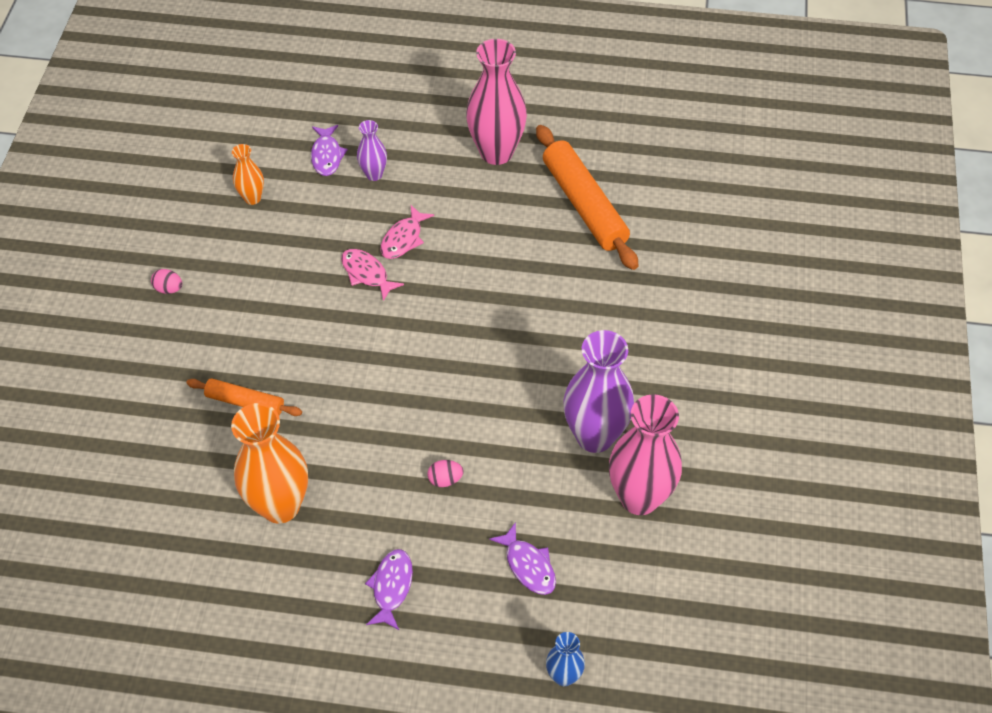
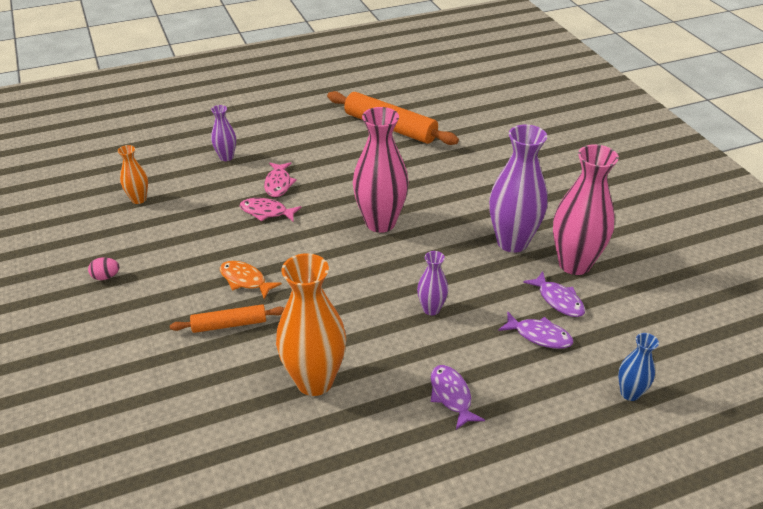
camera: 30 degrees left, 15 degrees down
(291, 355) = (245, 280): none -> orange fish
(327, 155) = (181, 158): purple fish -> purple fish (558, 300)
(445, 479) = (431, 309): pink egg -> purple vase
(496, 152) = (306, 120): pink vase -> pink vase (380, 223)

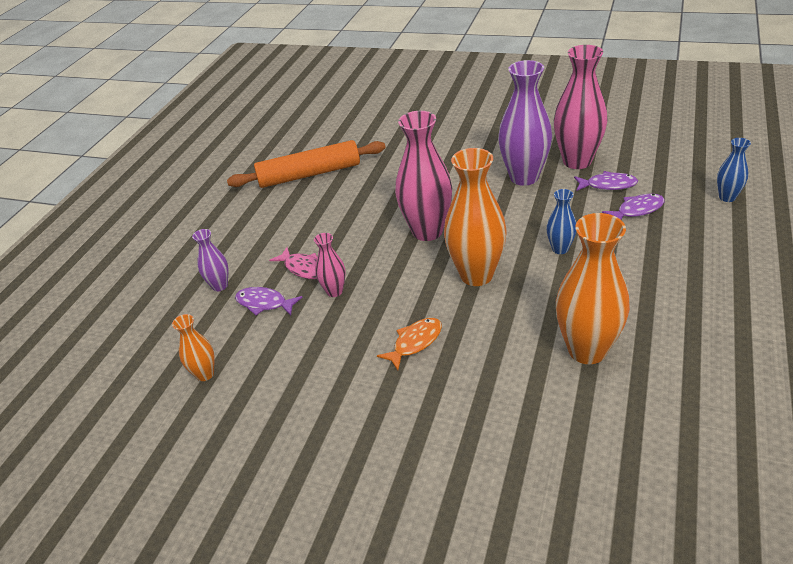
camera: 45 degrees left, 0 degrees up
(106, 277) = (300, 446): pink egg -> none
(229, 324) = (465, 377): orange rolling pin -> none
(245, 280) = (415, 343): orange fish -> orange fish turned 150 degrees clockwise
(266, 212) = (334, 291): pink fish -> pink vase
(351, 275) = (476, 275): none -> orange vase
(431, 309) = (560, 249): purple vase -> blue vase
(451, 396) = (665, 280): purple fish -> purple fish (264, 303)

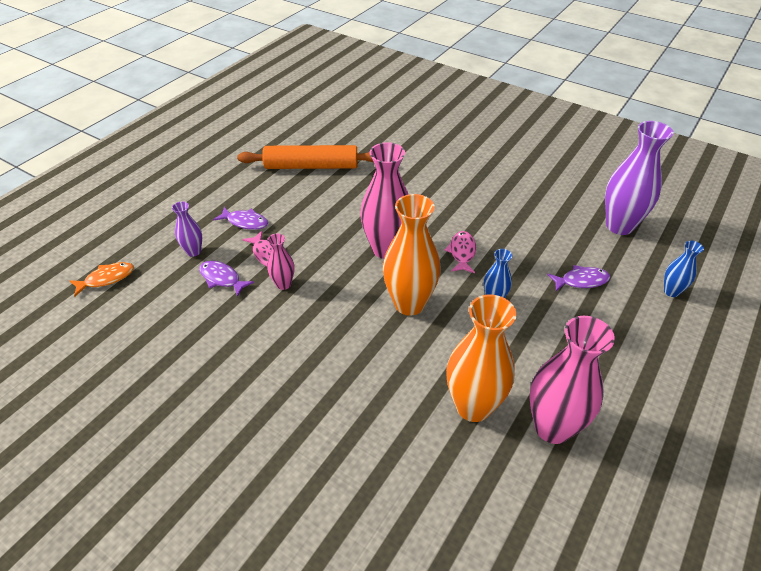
camera: 10 degrees right, 5 degrees up
(205, 374) = (147, 330): orange vase -> none
(415, 343) = (328, 353): orange fish -> orange fish (106, 279)
(507, 215) = (462, 252): none -> pink fish
(524, 177) = (494, 219): purple vase -> purple vase (619, 226)
(577, 161) = (548, 216): pink vase -> pink vase (552, 427)
(608, 185) = (566, 248): purple fish -> purple fish (245, 222)

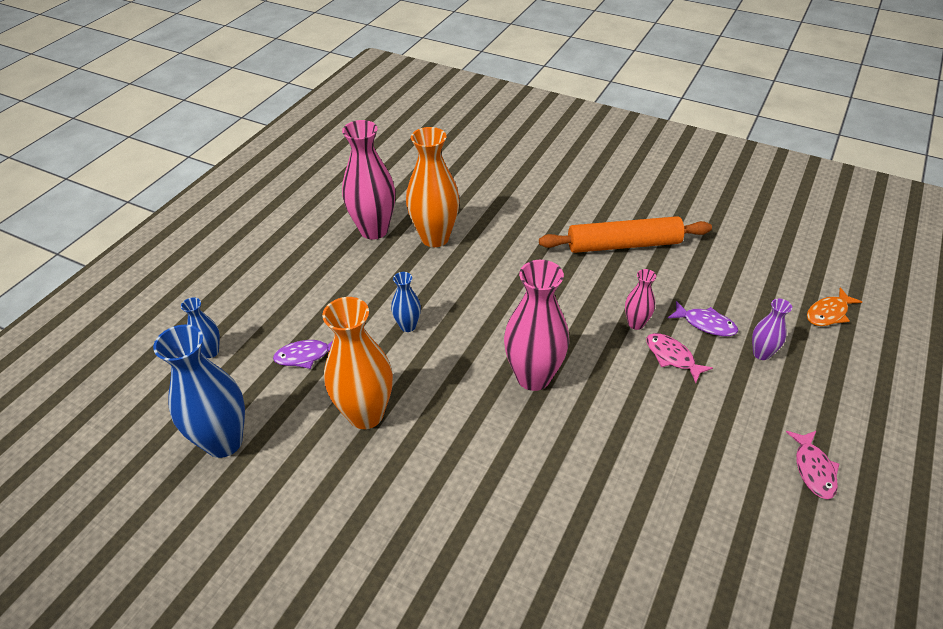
camera: 175 degrees right, 0 degrees up
(245, 222) = (728, 402): purple fish -> none
(311, 166) = (690, 525): orange rolling pin -> orange rolling pin (623, 244)
(409, 304) = (496, 314): orange vase -> orange vase (366, 414)
(462, 252) = (440, 381): pink fish -> pink fish (813, 469)
(619, 226) = (224, 442): purple vase -> blue vase

